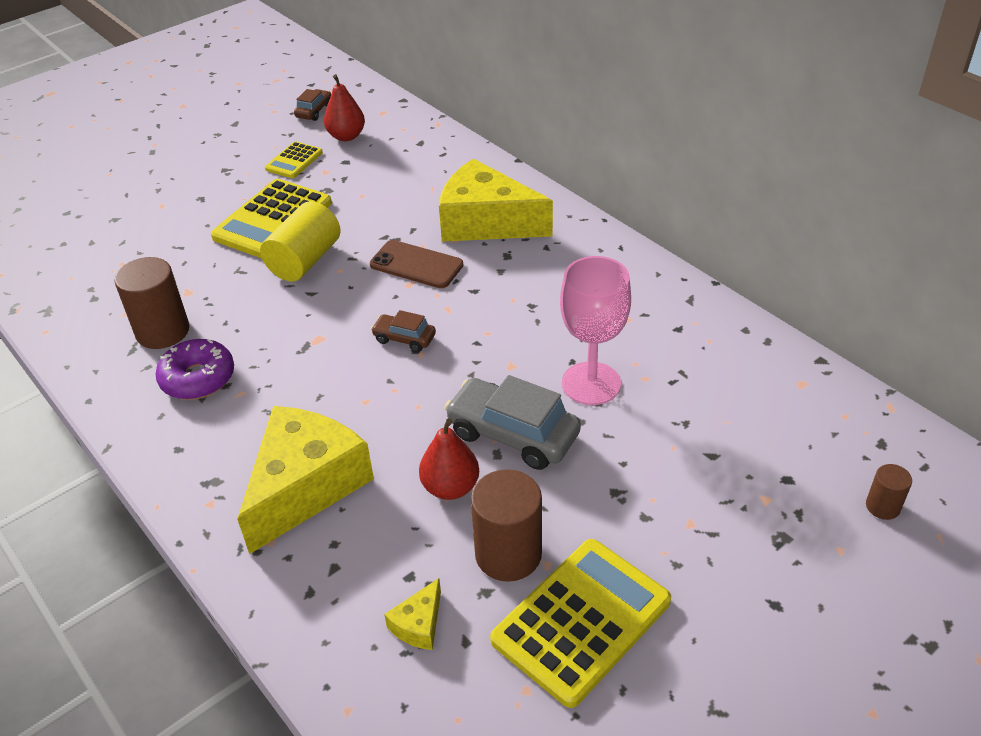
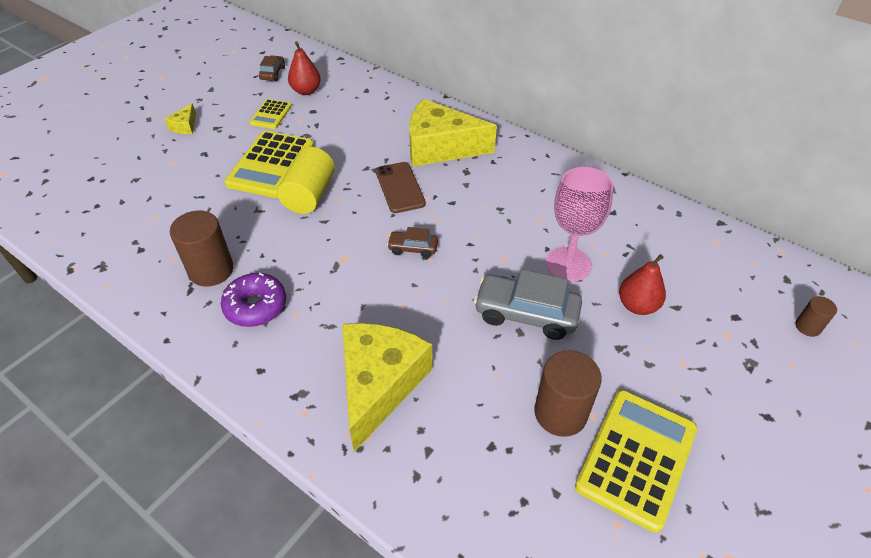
camera: 15 degrees left, 5 degrees up
(416, 265) = (400, 187): brown phone -> brown phone turned 60 degrees clockwise
(419, 624) = (514, 486): yellow cheese -> yellow cheese (185, 126)
(450, 487) = (495, 365): red pear -> red pear (637, 305)

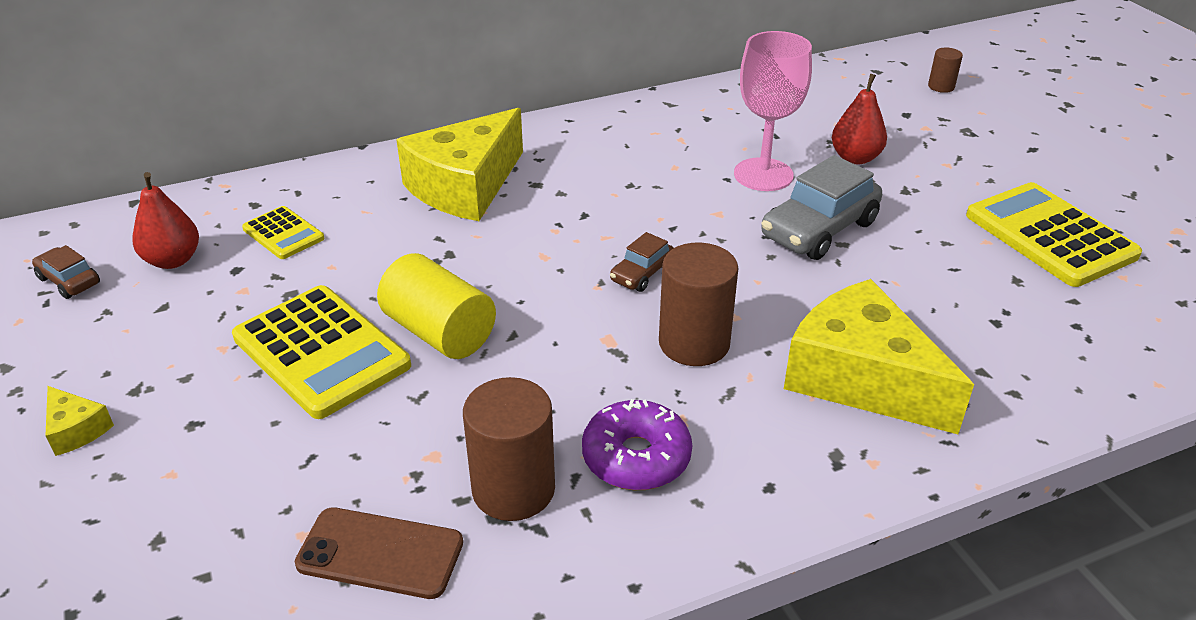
camera: 60 degrees left, 10 degrees down
(271, 115) = (186, 315): yellow calculator -> yellow calculator (283, 234)
(400, 187) = (512, 245): brown phone -> brown phone (380, 553)
(560, 413) = (973, 259): brown cylinder -> brown cylinder (694, 343)

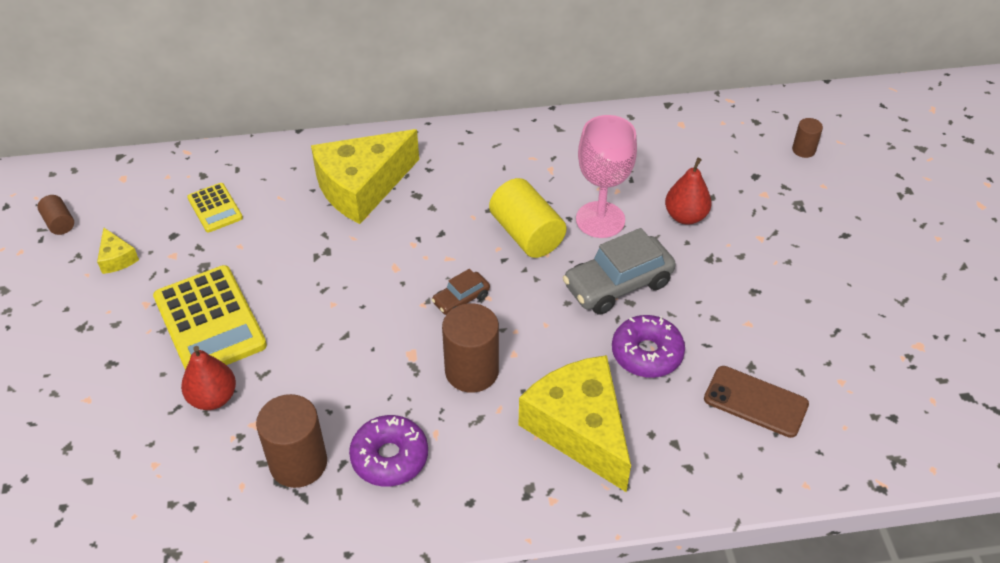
camera: 15 degrees right, 10 degrees up
(69, 281) = (59, 223): brown car -> brown cylinder
(76, 429) = (37, 351): yellow cheese -> yellow cheese (117, 258)
(173, 260) = (132, 218): red pear -> red pear (213, 398)
(380, 553) = (198, 490): brown phone -> brown phone (755, 402)
(439, 332) = (295, 322): yellow cylinder -> yellow cylinder (526, 234)
(892, 288) = (647, 353): none -> purple donut
(1050, 235) = (805, 328): yellow calculator -> none

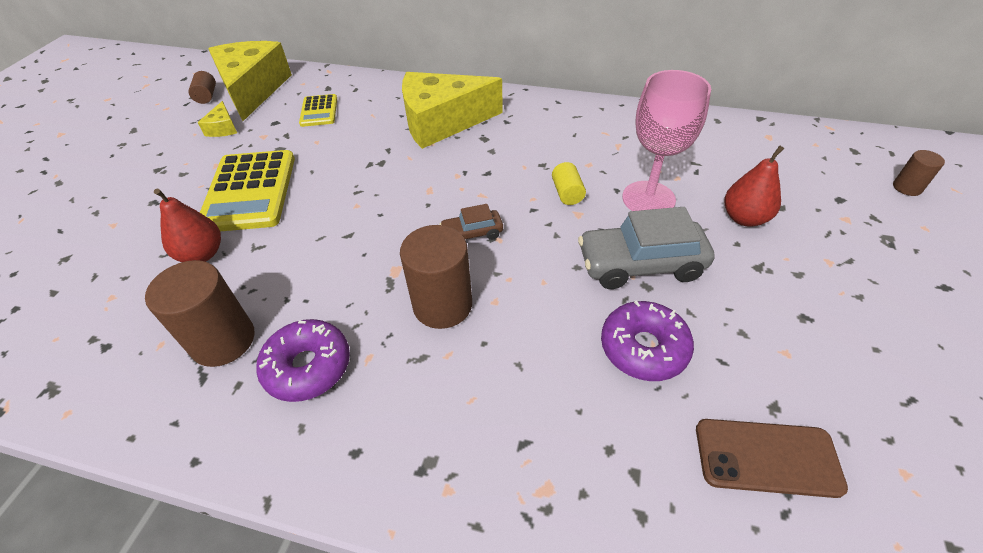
camera: 25 degrees right, 0 degrees up
(526, 234) = (567, 193): yellow cylinder -> yellow cylinder, size x0.52
(580, 429) = (524, 410): yellow cheese -> yellow cheese (253, 90)
(755, 402) = (767, 457): brown phone -> brown phone turned 45 degrees counterclockwise

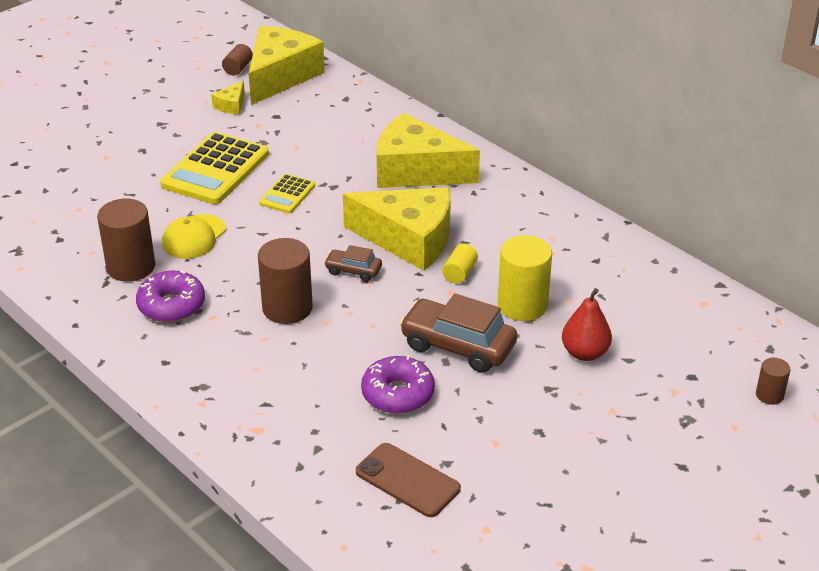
camera: 30 degrees right, 10 degrees down
(202, 254) = (152, 204): red pear -> none
(276, 271) = (194, 237): none -> yellow cap
(319, 111) = (320, 119): yellow calculator -> yellow calculator (287, 194)
(493, 182) = (408, 239): none -> yellow cheese
(640, 264) = (458, 346): grey car -> brown car
(648, 199) = (522, 305): pink goblet -> yellow cylinder

